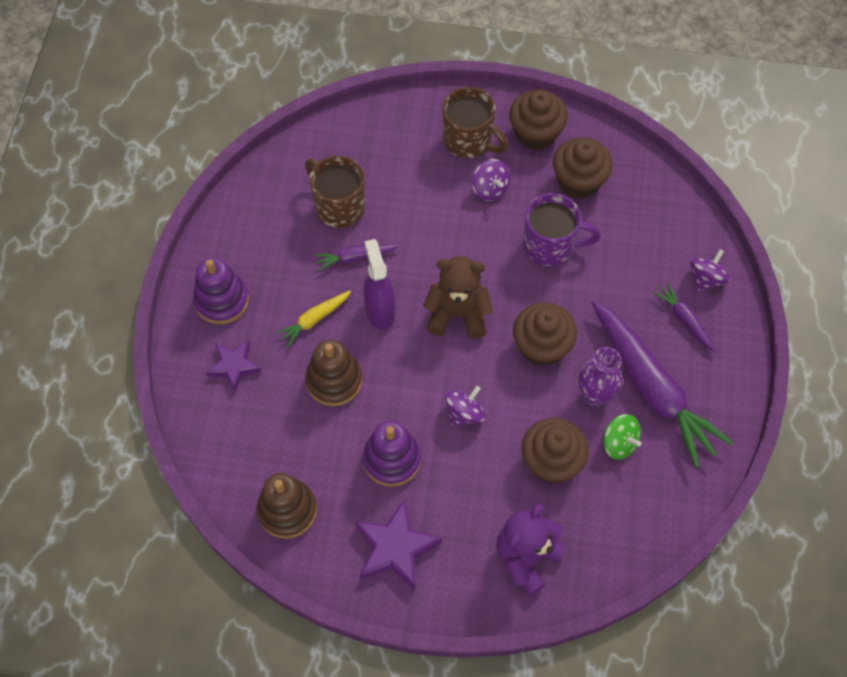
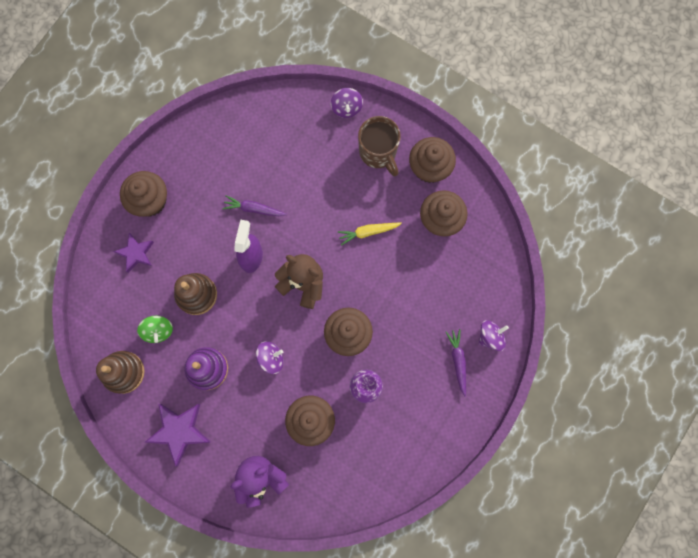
camera: 25 degrees right, 15 degrees up
(222, 300) = (150, 201): purple stacking toy -> brown cupcake
(314, 319) = (204, 243): yellow carrot -> yellow carrot (368, 232)
(338, 207) = (261, 164): brown mug -> none
(490, 189) = (374, 198): purple spinning top -> purple spinning top (346, 108)
(550, 246) = (393, 261): purple mug -> none
(619, 443) = (363, 429): green spinning top -> green spinning top (158, 330)
(652, 388) = (407, 400): purple carrot -> none

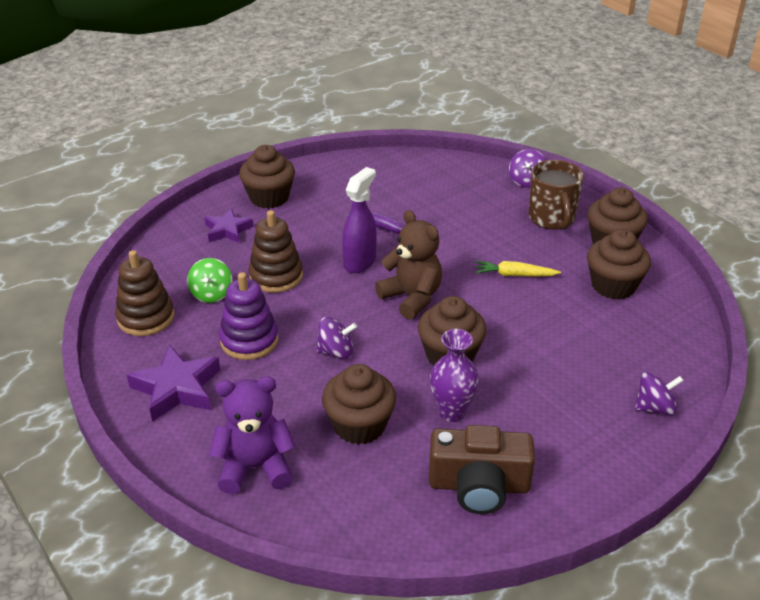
camera: 20 degrees right, 40 degrees down
(399, 442) = (479, 485): none -> brown camera
(458, 361) = (598, 420): purple carrot -> none

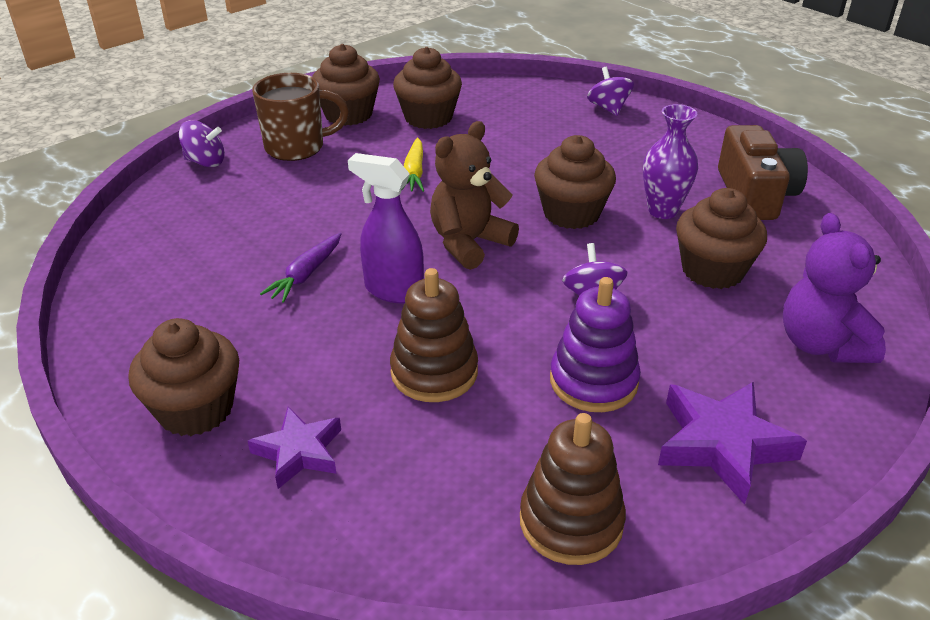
camera: 95 degrees left, 0 degrees up
(211, 294) = (490, 443): green spinning top -> none

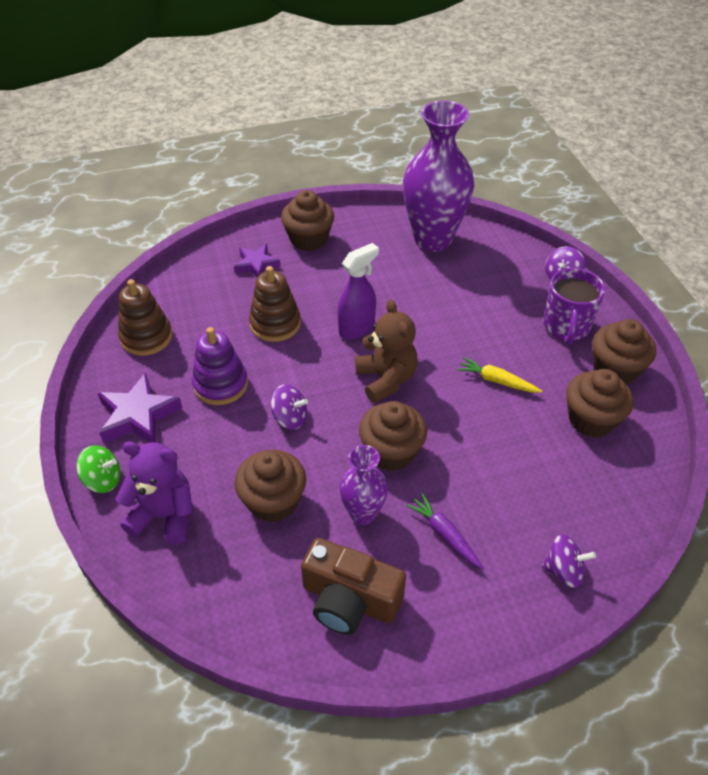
camera: 115 degrees right, 10 degrees up
(152, 274) = (433, 239): none -> purple vase
(297, 147) = (566, 327): brown mug -> purple mug
(306, 274) = (396, 296): purple carrot -> purple carrot (444, 534)
(846, 426) = (103, 480): none -> green spinning top

